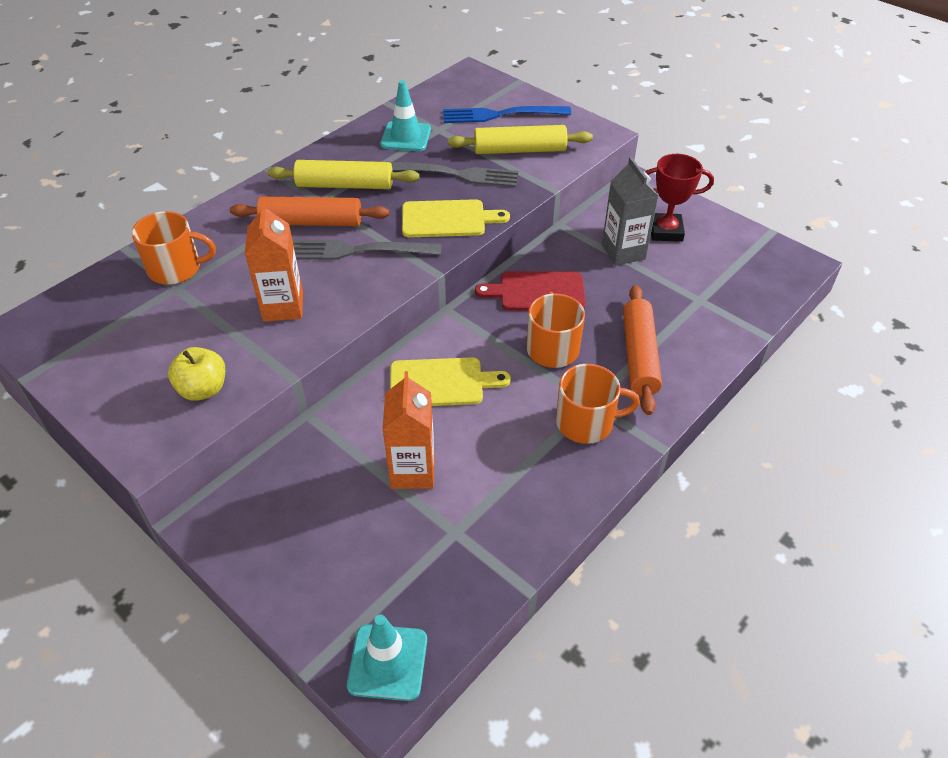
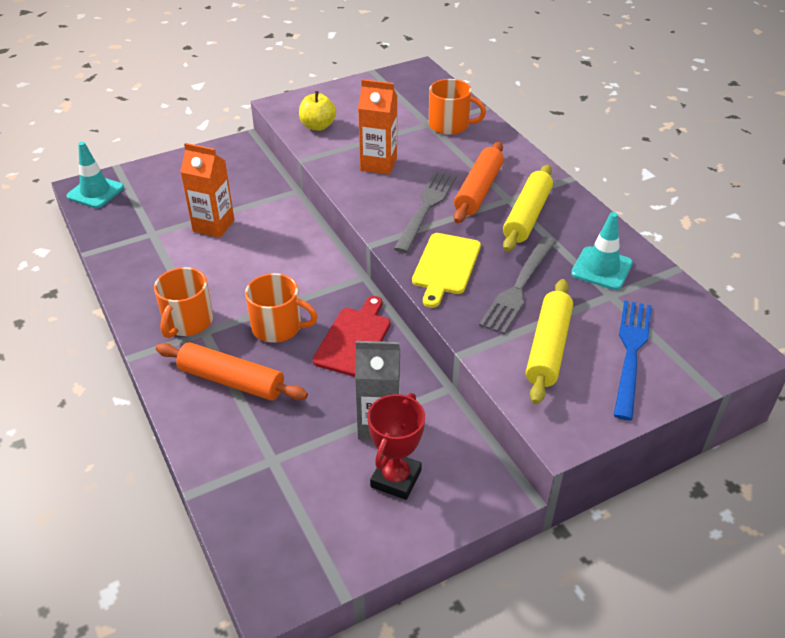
camera: 110 degrees right, 5 degrees down
(176, 268) = (450, 125): orange mug -> orange mug turned 90 degrees counterclockwise
(441, 383) = (283, 255): yellow cutting board -> none

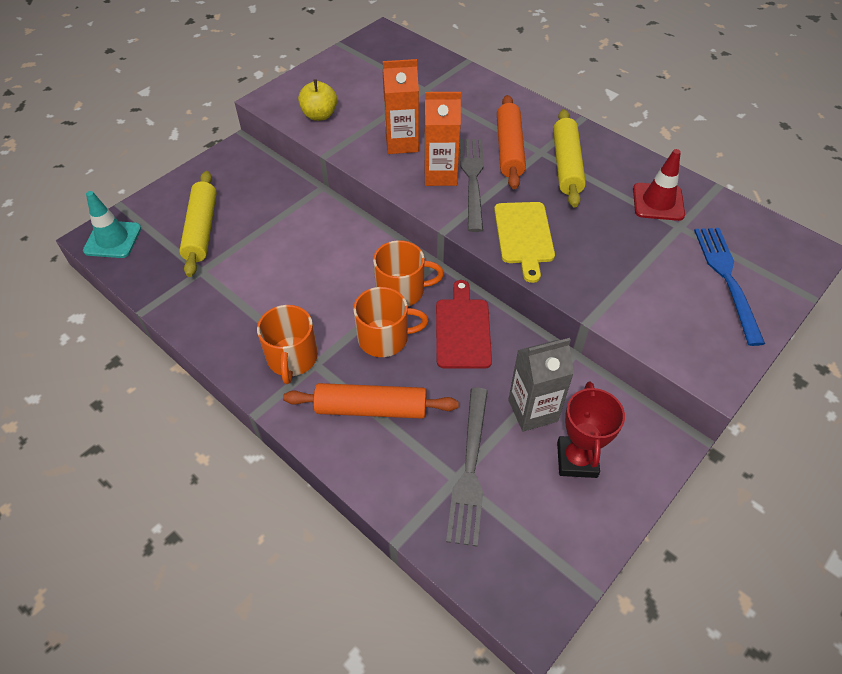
camera: 20 degrees left, 10 degrees up
(213, 225) = (260, 246): orange carton -> orange carton (440, 175)
(450, 125) = (445, 86): orange mug -> orange mug (401, 290)
(518, 288) = (599, 241): grey fork -> grey fork (470, 470)
(548, 348) = (657, 294): yellow rolling pin -> yellow rolling pin (201, 229)
(601, 268) = (658, 202): turquoise traffic cone -> red traffic cone

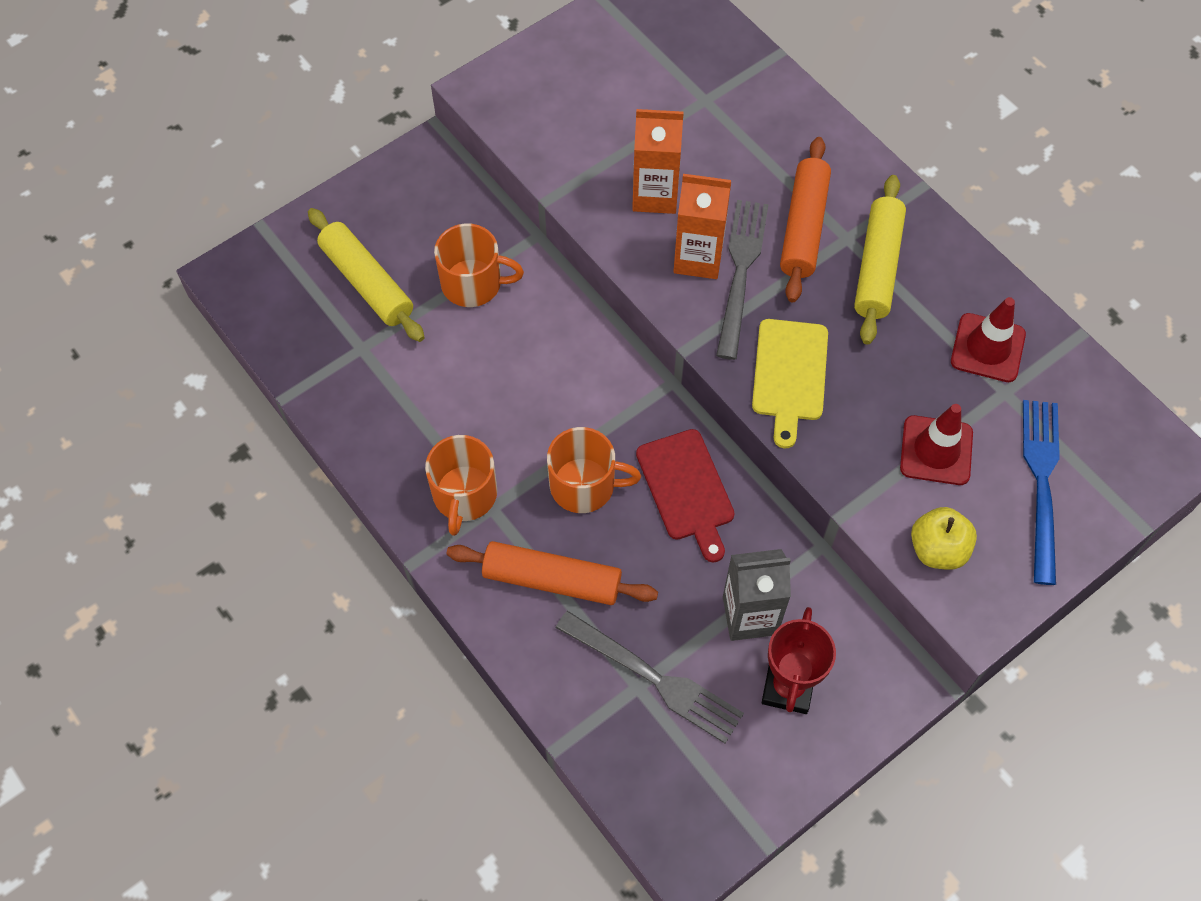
camera: 10 degrees right, 10 degrees up
(113, 239) = (250, 281): turquoise traffic cone -> none
(201, 229) = (367, 282): yellow rolling pin -> yellow rolling pin turned 45 degrees counterclockwise
(319, 115) = (547, 128): yellow apple -> yellow apple (937, 549)
(401, 290) = (618, 419): orange mug -> orange mug (473, 283)
(463, 330) = (686, 489): red cutting board -> red cutting board turned 150 degrees clockwise
(470, 470) = (656, 679): grey fork -> grey fork turned 75 degrees counterclockwise
(644, 269) = (936, 450): none -> red traffic cone

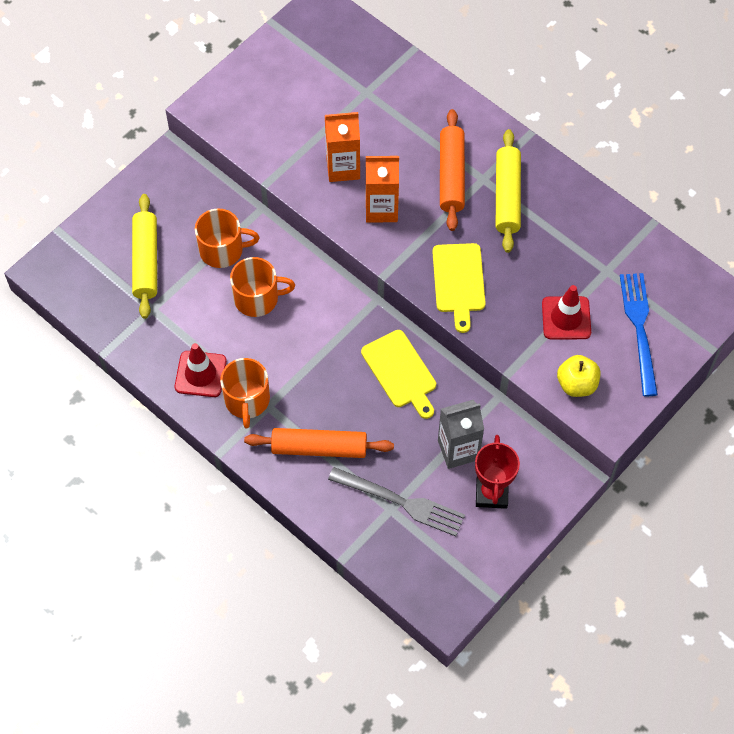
camera: 10 degrees left, 0 degrees up
(367, 282) = (145, 261): yellow rolling pin -> yellow rolling pin turned 45 degrees clockwise
(584, 485) = (329, 380): orange mug -> orange mug (257, 298)
(686, 489) = (400, 372): red cutting board -> yellow cutting board
(741, 270) = (413, 213): grey fork -> none
(987, 348) = (591, 242): red traffic cone -> red traffic cone (200, 374)

